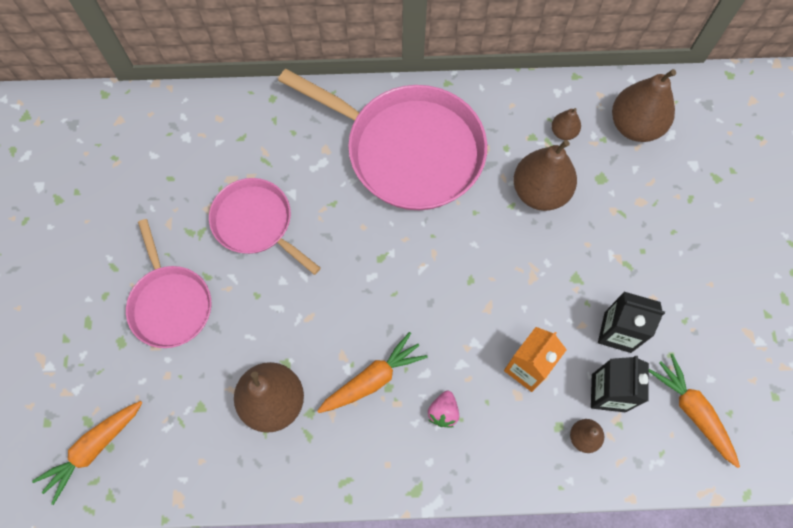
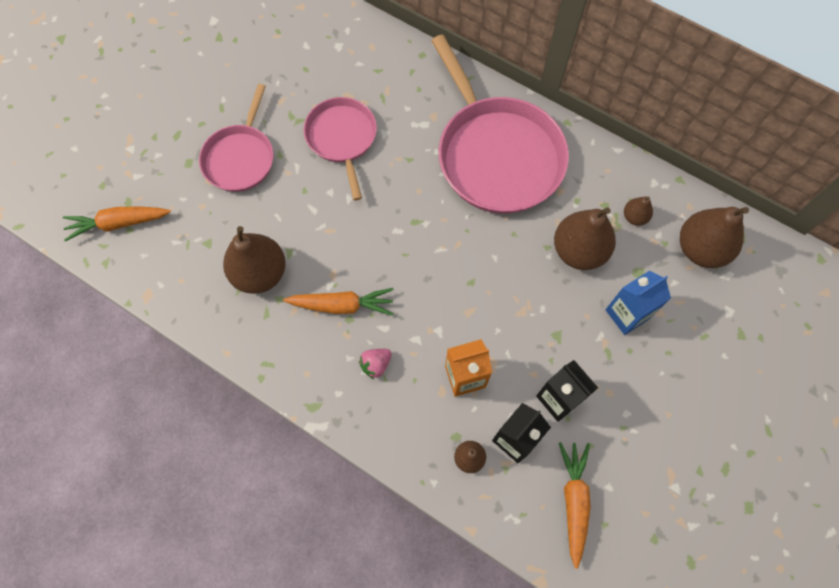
camera: 35 degrees right, 0 degrees up
(618, 221) = (627, 314): none -> blue carton

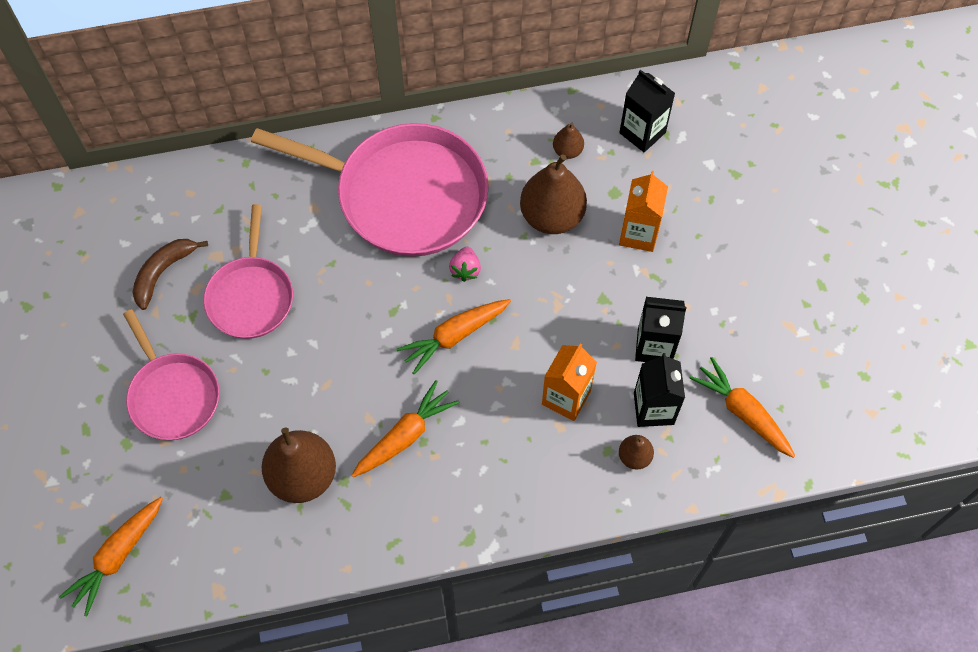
camera: 45 degrees left, 5 degrees down
(308, 81) = (163, 273): none -> brown banana
(342, 138) = (251, 296): pink pan -> pink pan turned 120 degrees counterclockwise
(376, 364) = (485, 456): pink strawberry -> pink strawberry (465, 270)
(435, 271) = (454, 336): none -> orange carrot
(627, 314) = (638, 234): blue carton -> orange carton
(701, 249) = (642, 133): brown pear -> black carton

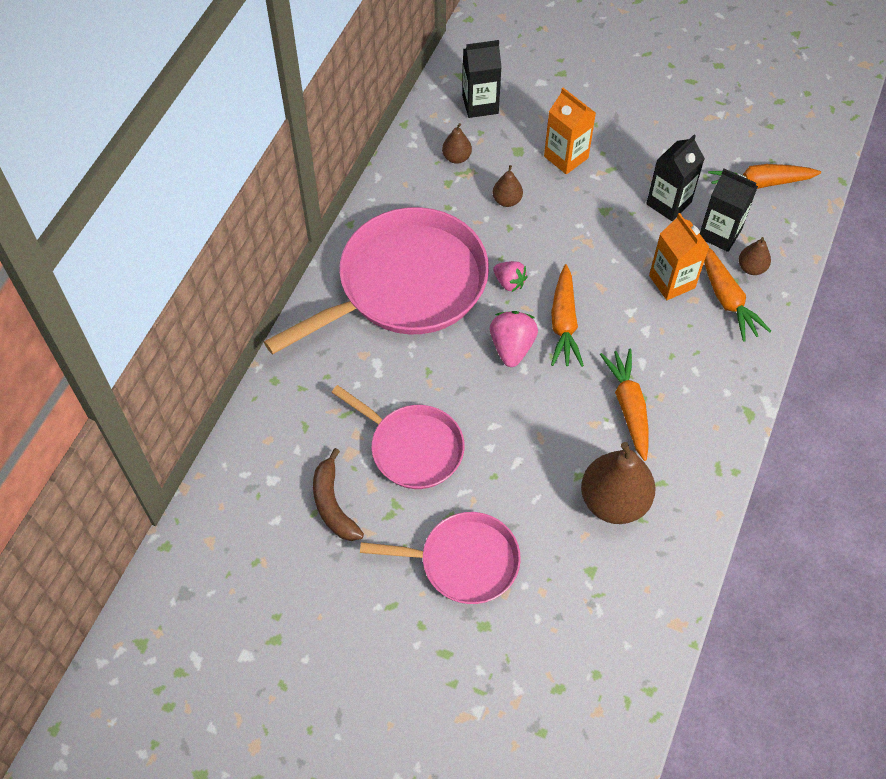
camera: 55 degrees left, 5 degrees down
(117, 557) = (592, 691): orange carrot -> orange carrot (727, 299)
(400, 311) = (512, 347): none -> pink strawberry
(552, 216) = (507, 200): brown pear -> brown pear, size x0.49

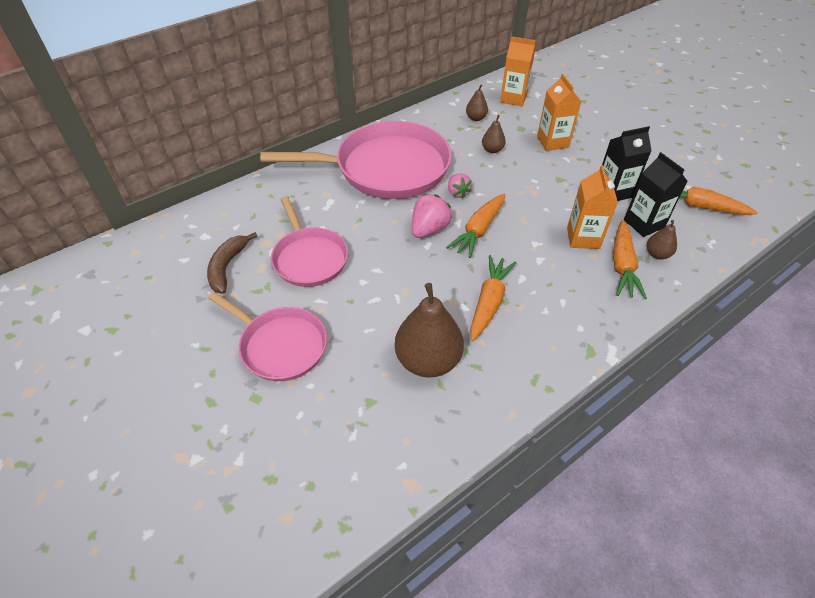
camera: 30 degrees right, 10 degrees down
(480, 104) = (513, 98): black carton -> orange carton

